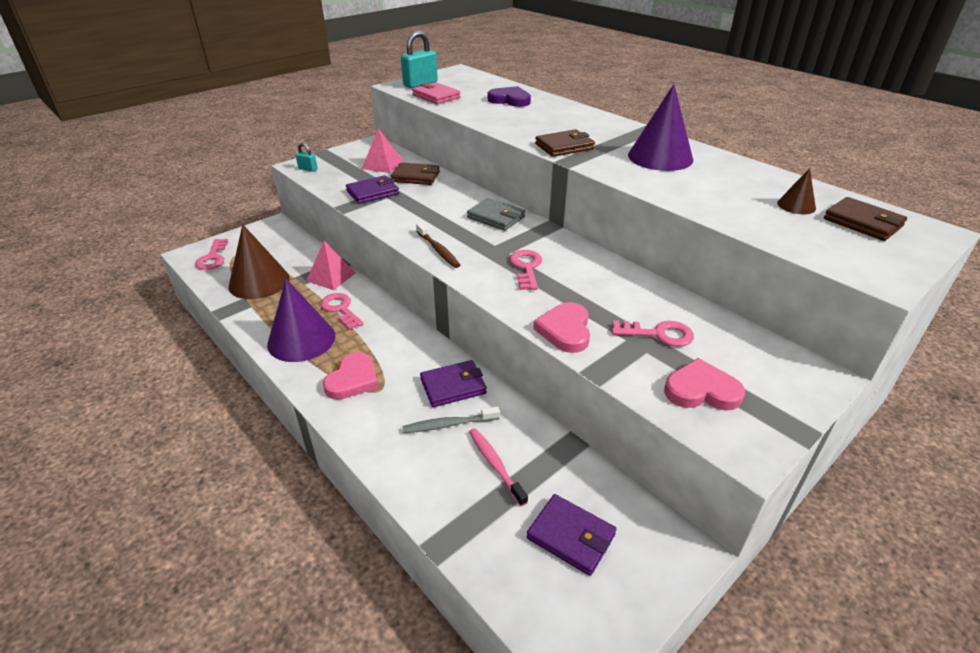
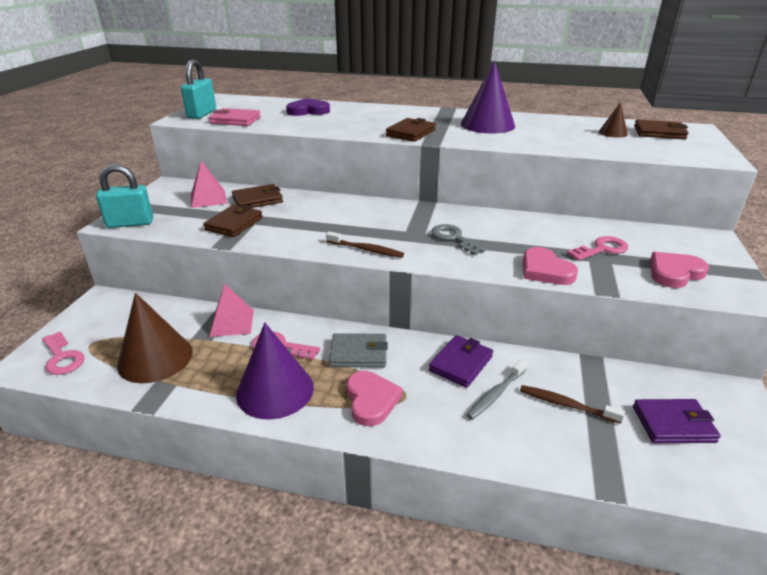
camera: 35 degrees left, 5 degrees down
(308, 169) = (130, 223): turquoise padlock -> turquoise padlock, size x1.95
(373, 192) = (234, 224): purple wallet -> brown wallet
(495, 465) = (566, 405): pink toothbrush -> brown toothbrush
(496, 217) = (376, 210): grey wallet -> grey wallet (358, 353)
(526, 267) = (454, 238): pink key -> grey key

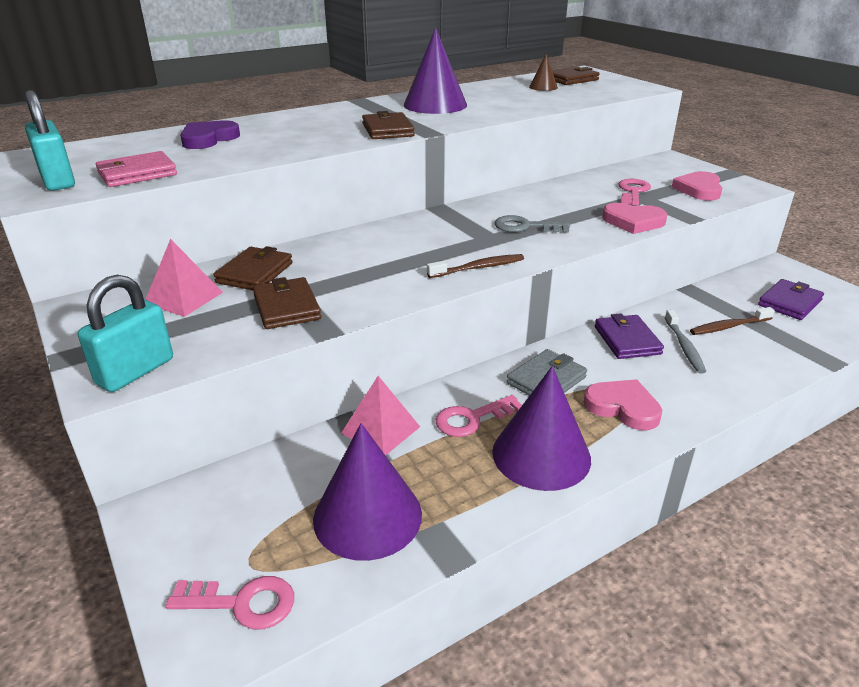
camera: 45 degrees left, 0 degrees up
(155, 358) = (367, 516): brown cone -> purple cone

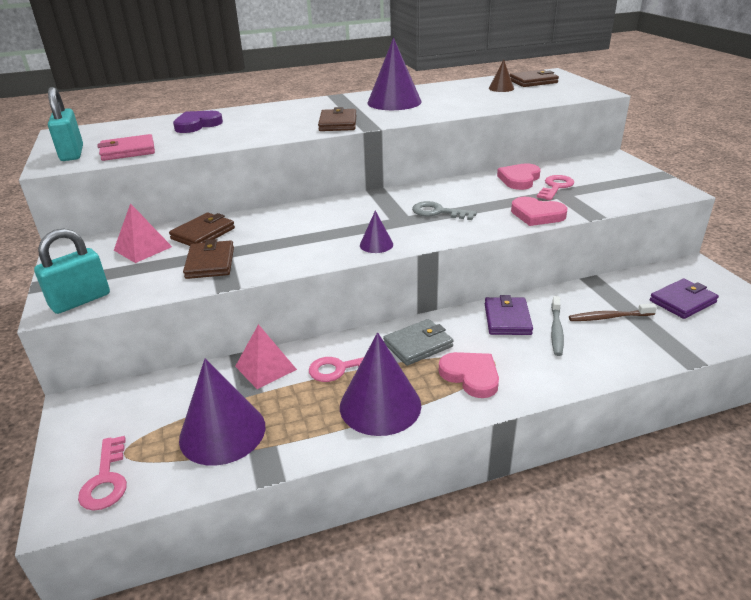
camera: 15 degrees right, 0 degrees up
(243, 603) = (106, 480): pink key -> pink key turned 60 degrees clockwise
(478, 268) = (376, 244): brown toothbrush -> purple cone
(699, 189) = (620, 189): pink heart -> pink heart (519, 179)

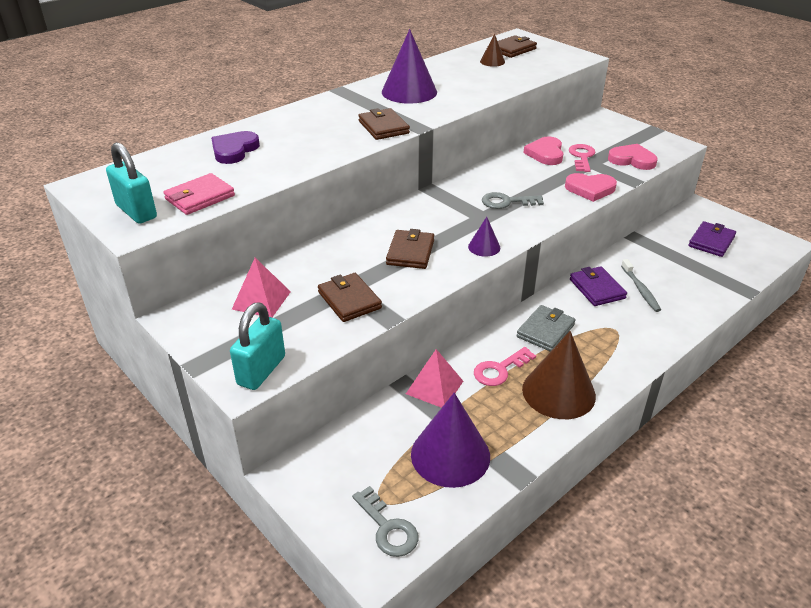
camera: 25 degrees left, 5 degrees up
(106, 480) = (388, 528): pink key -> grey key
(203, 233) = (307, 270): brown wallet -> brown wallet (410, 252)
(380, 405) = (558, 392): purple cone -> brown cone
(471, 376) = (607, 347): pink heart -> pink heart (632, 160)
(609, 317) = (670, 268): brown toothbrush -> none

